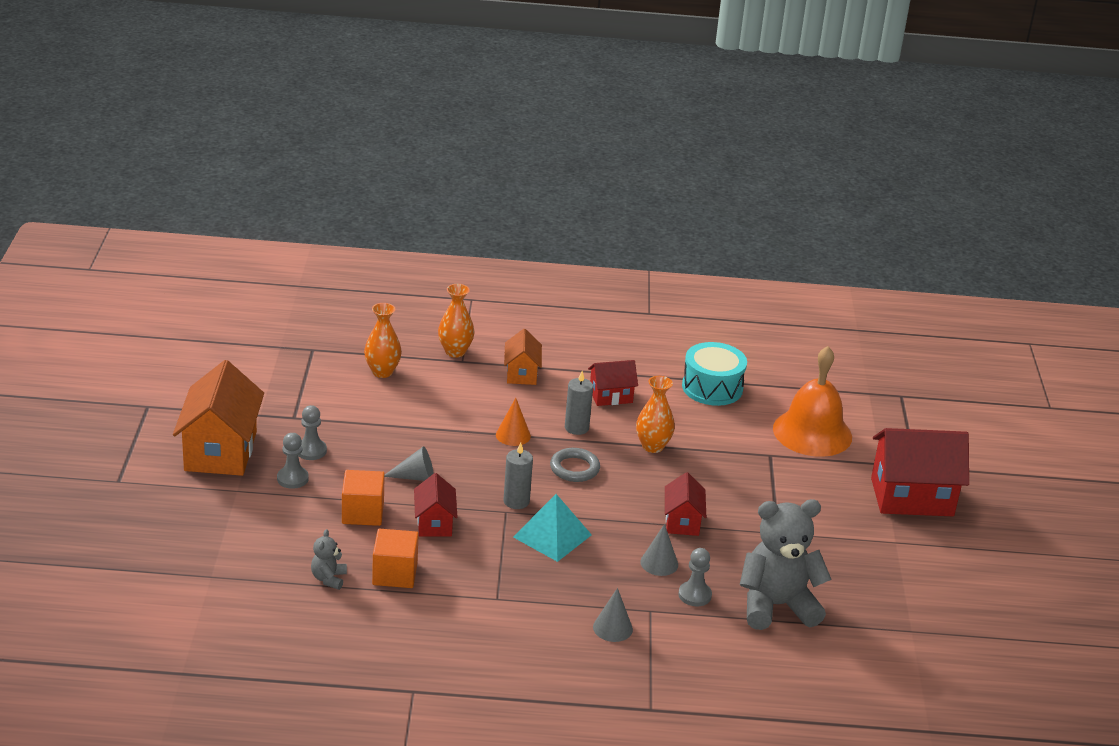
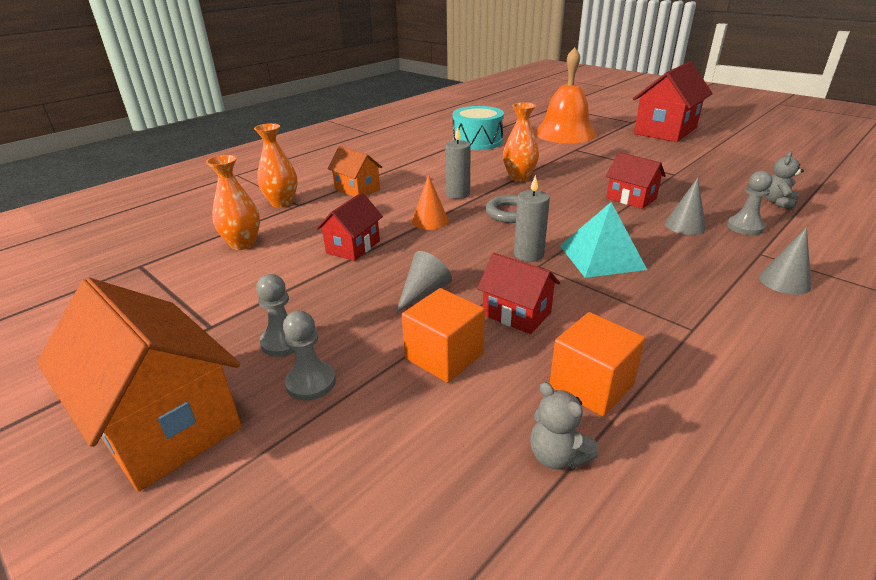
camera: 45 degrees left, 0 degrees up
(611, 396) = (437, 170): red house -> red house (353, 247)
(776, 606) = (778, 202): grey teddy bear -> grey teddy bear, size x0.43

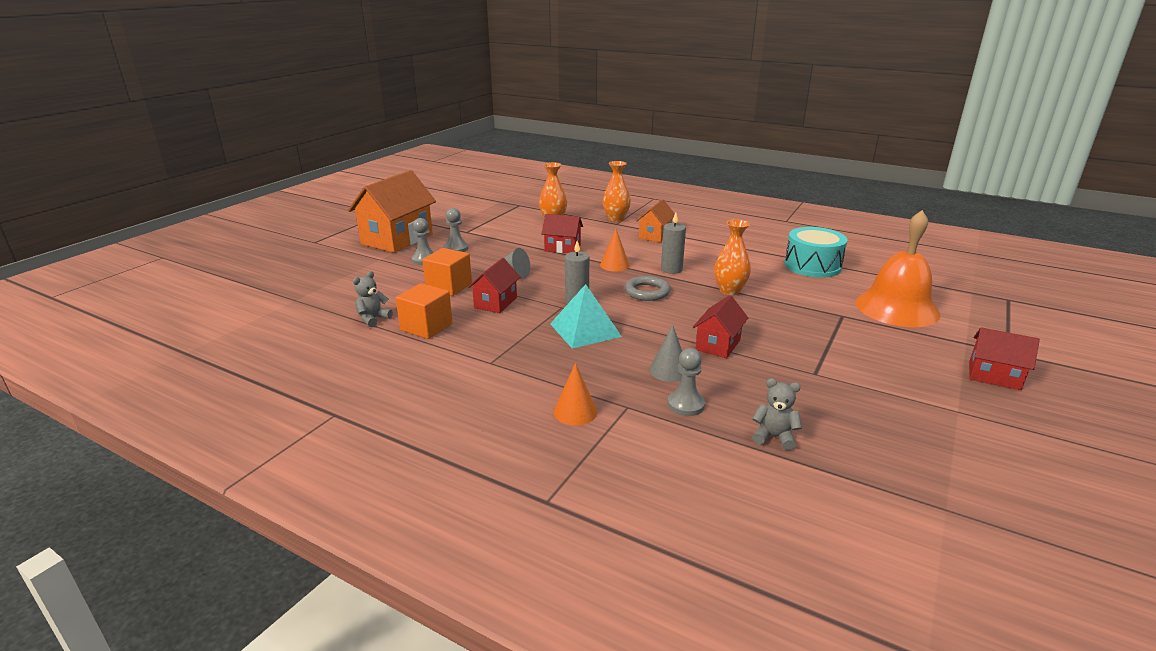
camera: 75 degrees right, 5 degrees down
(665, 131) = (994, 376): red house -> red house, size x0.54
(784, 281) = (575, 412): grey cone -> orange cone

